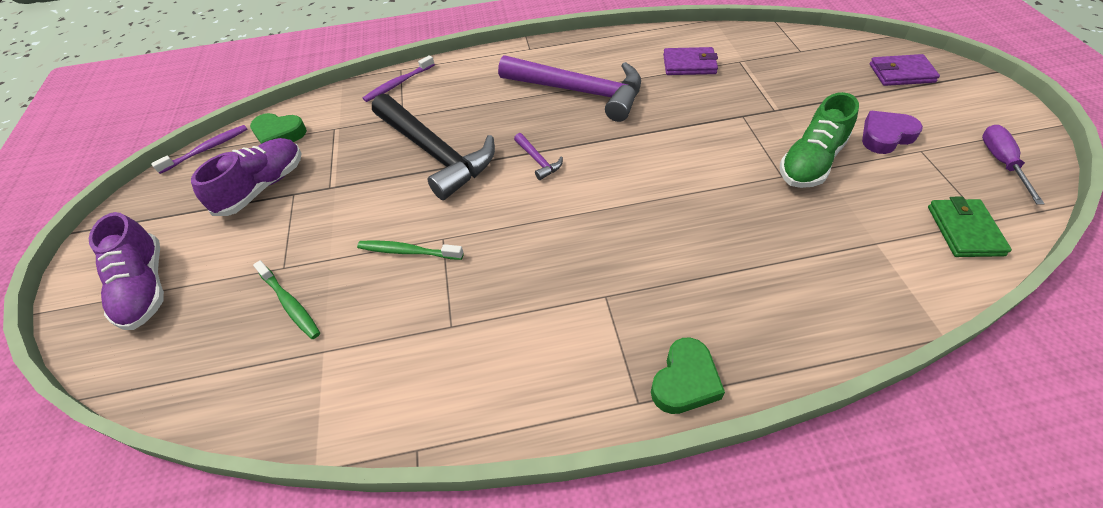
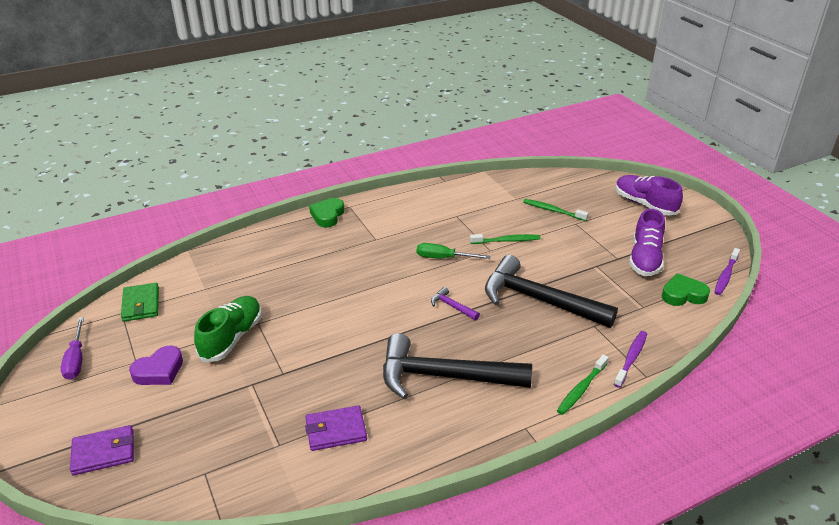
camera: 160 degrees right, 15 degrees down
(463, 67) = (581, 389): none -> green toothbrush
(515, 236) = (443, 258): none -> green screwdriver
(579, 91) = (444, 376): purple hammer -> black hammer

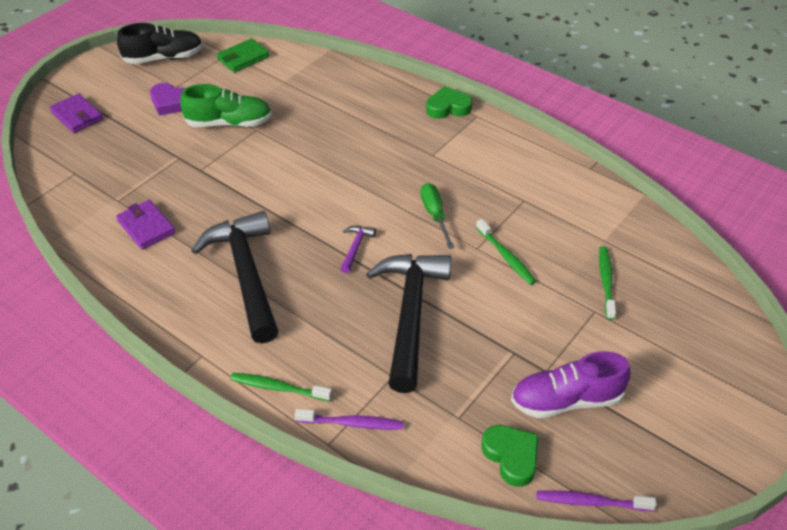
camera: 65 degrees right, 10 degrees up
(76, 359) = (164, 58): purple screwdriver -> black shoe
(644, 204) = (704, 375): purple shoe -> none

